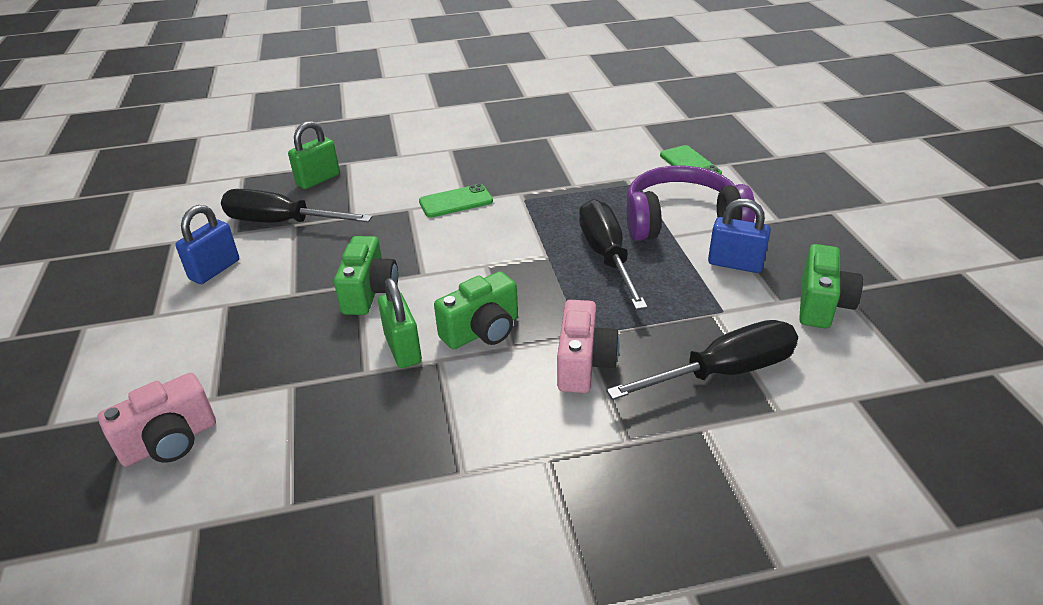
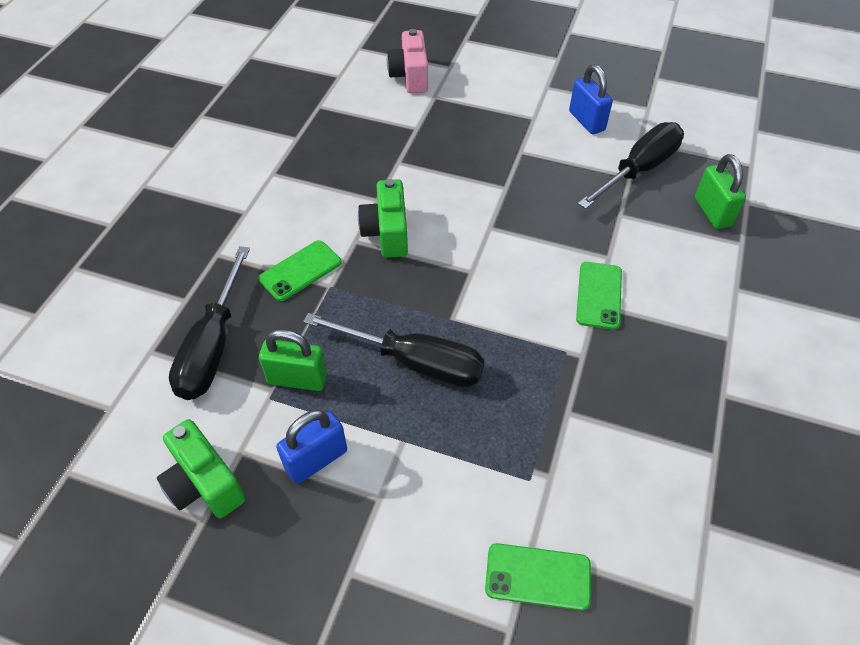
camera: 120 degrees right, 15 degrees up
(369, 292) = (489, 190): green camera -> none
(403, 349) = (405, 186): green padlock -> green padlock (297, 379)
(584, 364) = (300, 270): pink camera -> green phone
(681, 221) = (422, 468): purple headphones -> none

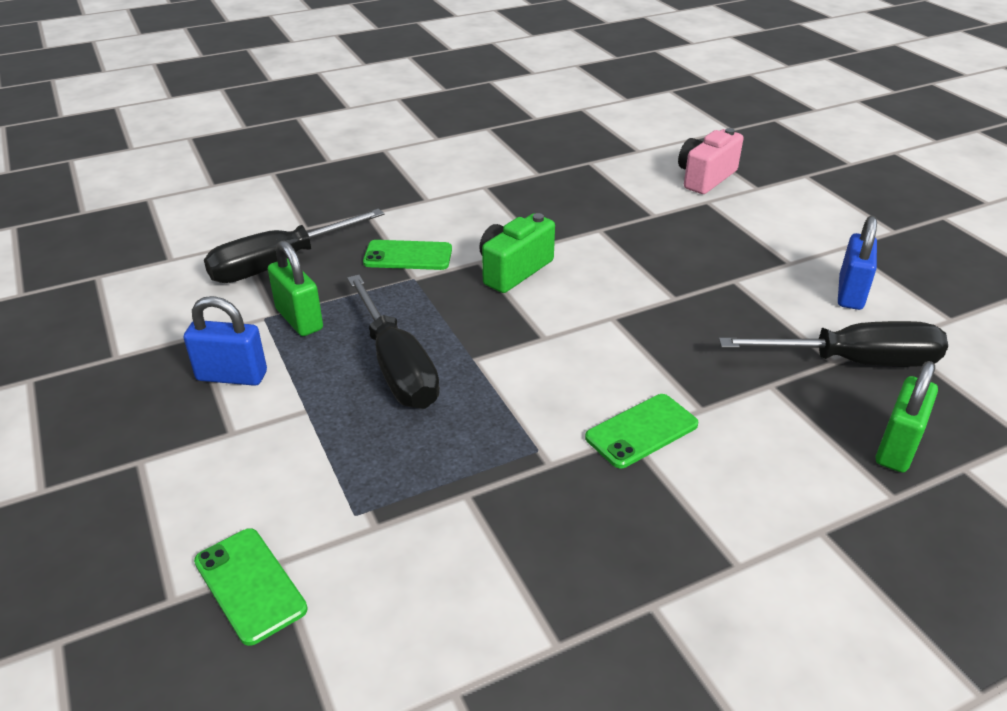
camera: 45 degrees right, 15 degrees down
(204, 484) = (149, 337): green camera -> none

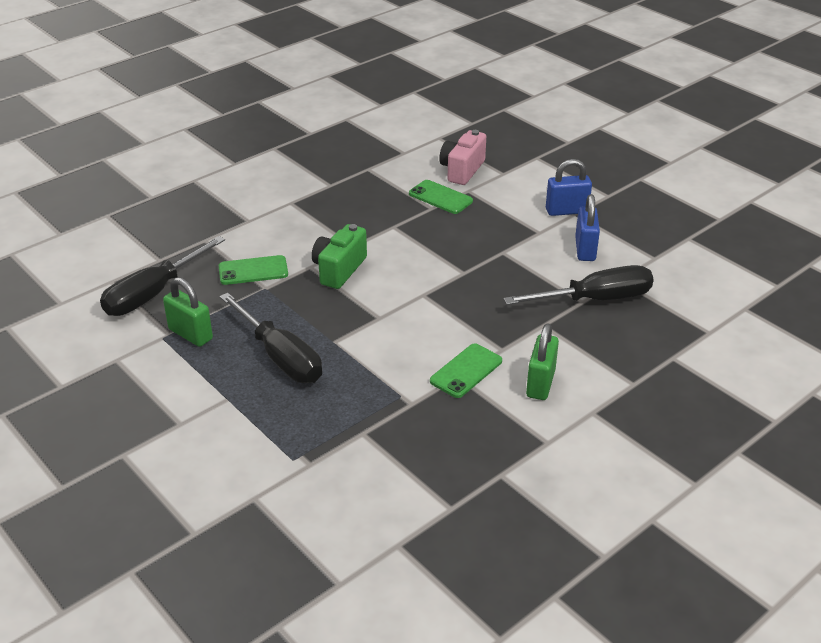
camera: 15 degrees left, 0 degrees up
(232, 376) = (160, 385): blue padlock -> blue padlock (566, 211)
(250, 585) = (242, 514): green phone -> green phone (440, 197)
(897, 447) = (631, 352): green padlock -> green padlock (540, 383)

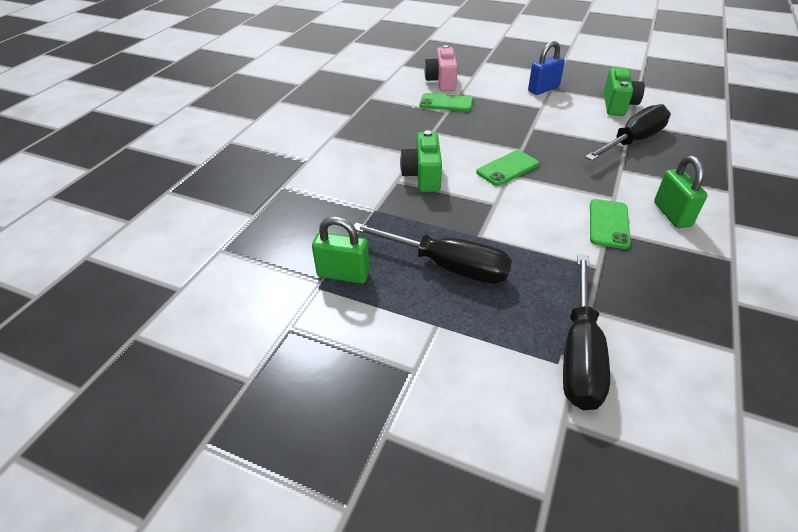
camera: 25 degrees left, 5 degrees up
(153, 293) = (273, 248): black screwdriver -> black screwdriver (580, 352)
(253, 271) = (350, 199): green phone -> green phone (507, 168)
(585, 249) = (585, 110): blue padlock -> none
(631, 254) = (618, 105): none -> green camera

